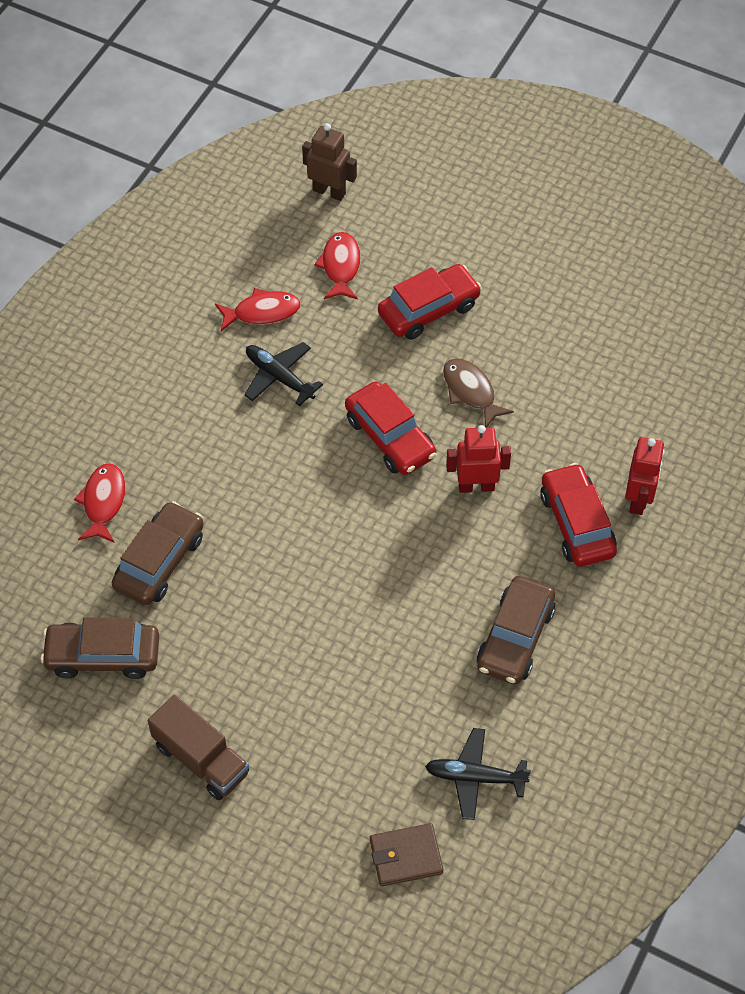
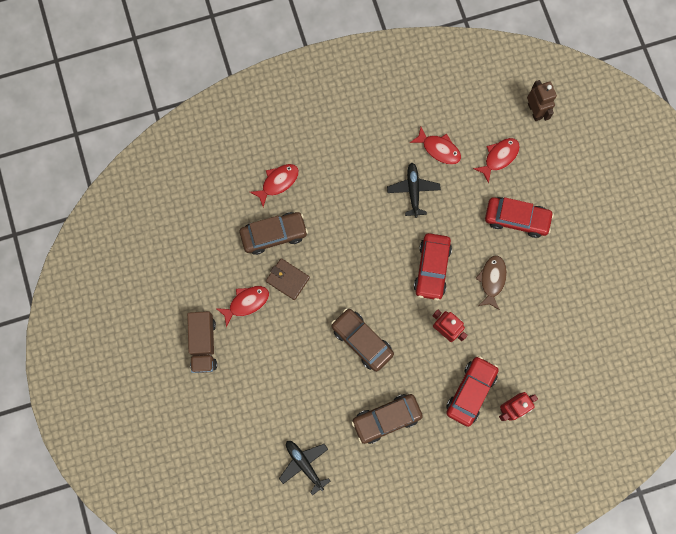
camera: 45 degrees right, 20 degrees up
(103, 656) = (209, 257): brown car -> brown car (362, 341)
(206, 665) = (246, 303): none -> red fish
(406, 856) = (242, 469): brown wallet -> brown wallet (287, 279)

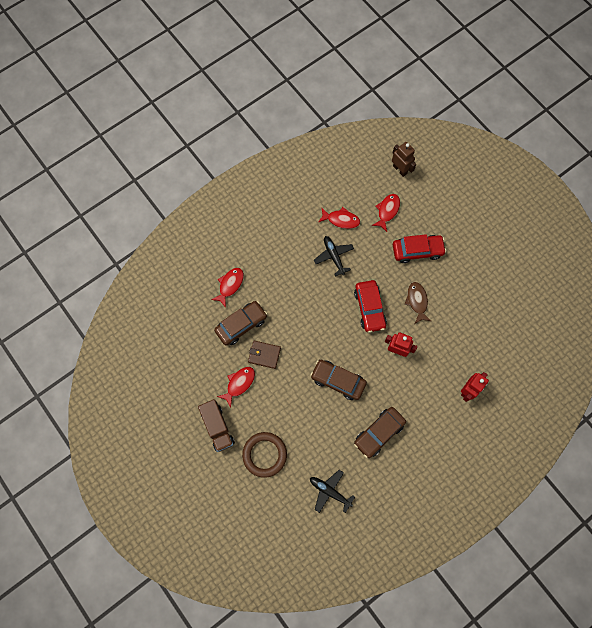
camera: 20 degrees left, 5 degrees down
(246, 395) = (264, 454): none -> brown ring
(470, 391) = (433, 389): red car -> none

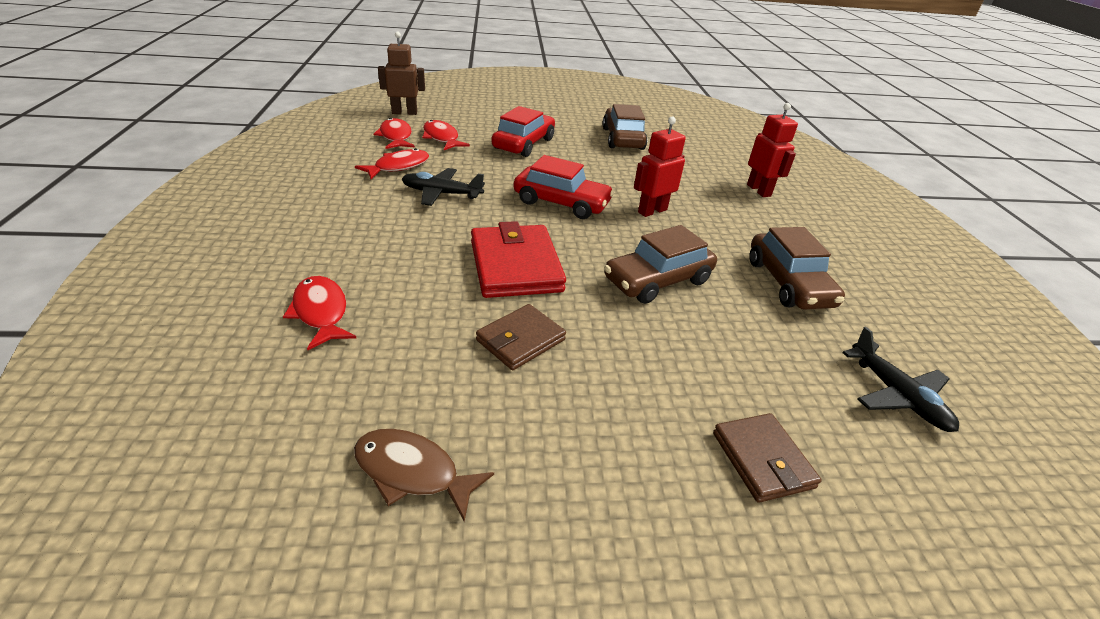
camera: 60 degrees left, 35 degrees down
(217, 427) = (630, 521): brown truck -> none
(239, 384) = (547, 412): red fish -> red fish (396, 137)
(241, 325) = (420, 339): brown car -> brown car (622, 139)
(264, 454) = (762, 460): brown ring -> brown wallet
(304, 324) = (515, 266): none -> red wallet
(329, 491) = (897, 395): black plane -> black plane turned 90 degrees counterclockwise
(417, 301) = (593, 170): brown fish -> brown fish (412, 472)

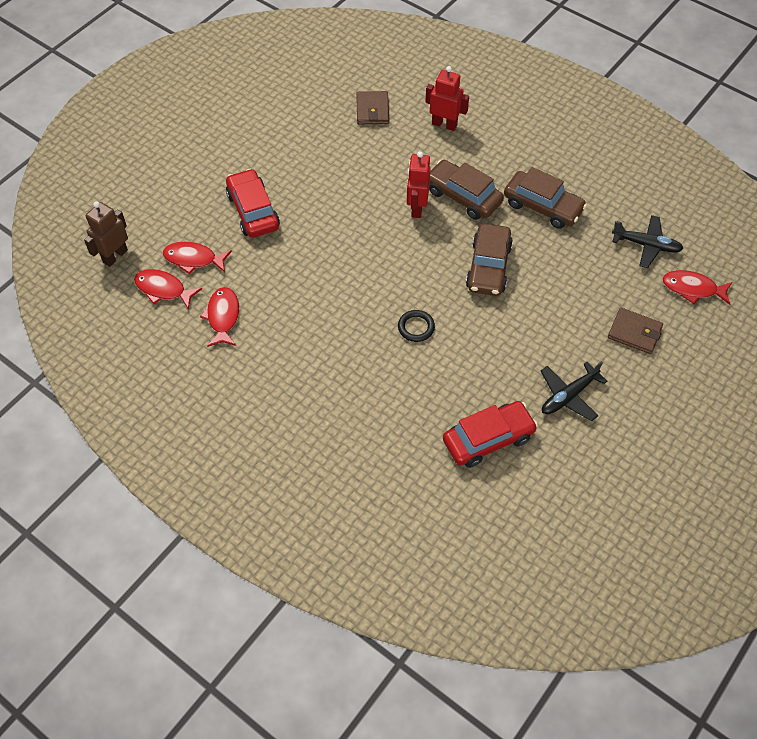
camera: 45 degrees left, 20 degrees up
(321, 312) = (384, 450): red fish -> red fish (692, 289)
(412, 472) = (538, 467): brown fish -> none
(441, 194) = (290, 313): black plane -> black plane (568, 396)
(515, 266) = (416, 327): red wallet -> black ring
(520, 340) = (485, 370): brown wallet -> brown wallet (372, 110)
(561, 203) = (363, 251): red car -> red car (488, 439)
(622, 139) = (301, 139): brown car -> brown car (463, 196)

